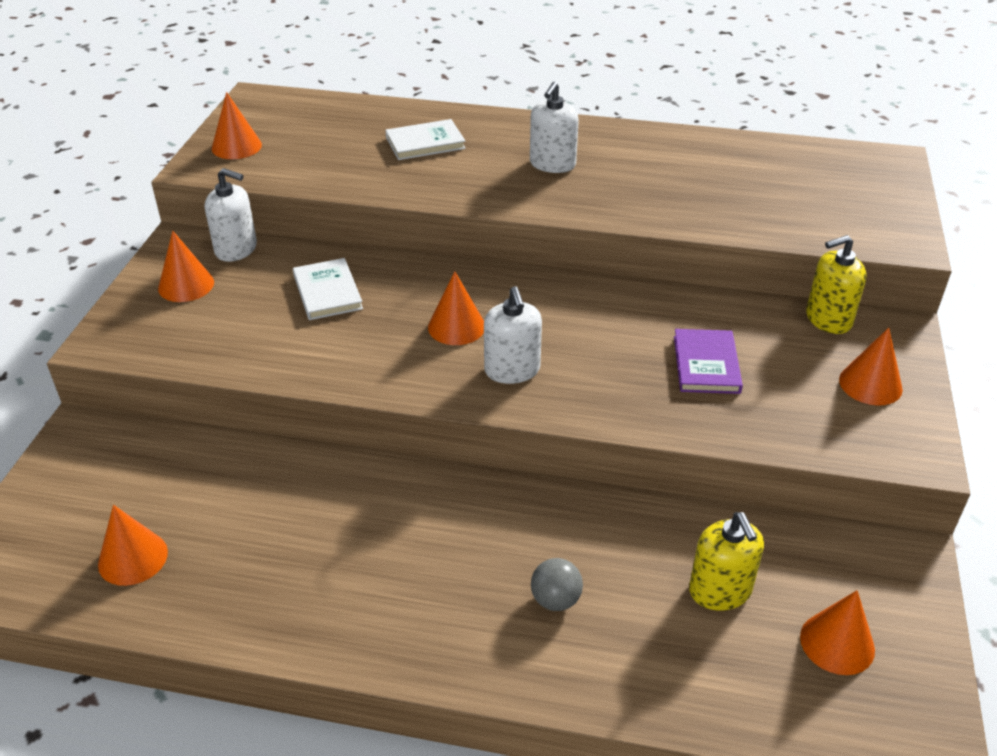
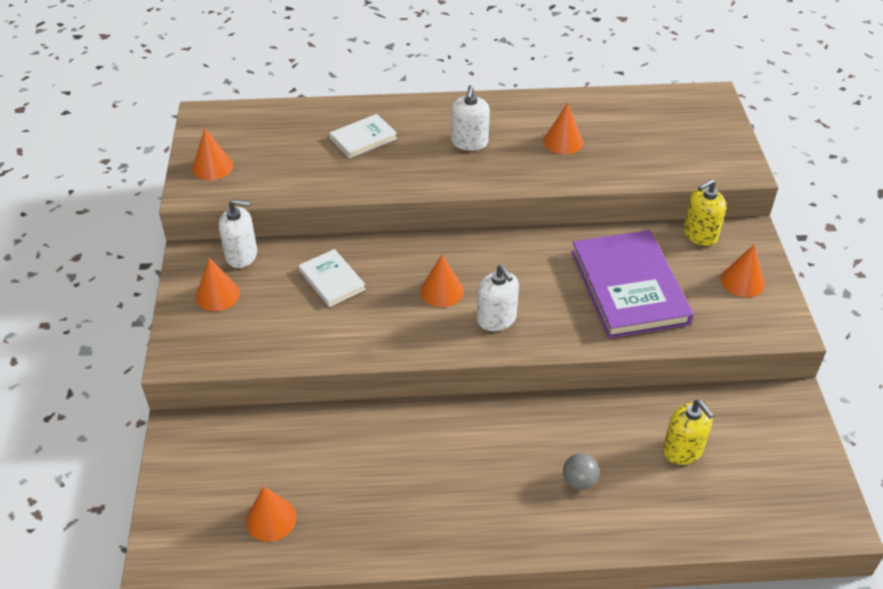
camera: 15 degrees left, 5 degrees up
(706, 364) = (629, 287): purple book -> purple book, size x1.98
(837, 643) = (766, 469): orange cone -> orange cone (563, 141)

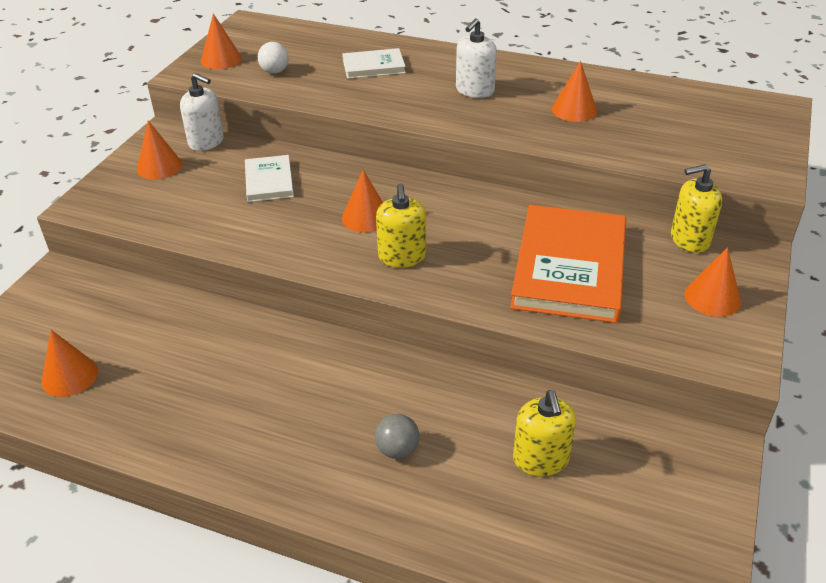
camera: 25 degrees right, 5 degrees down
(276, 168) = (274, 71): none -> white ball
(496, 319) = (402, 257): white soap dispenser -> yellow soap dispenser
(629, 287) = (570, 267): purple book -> orange book

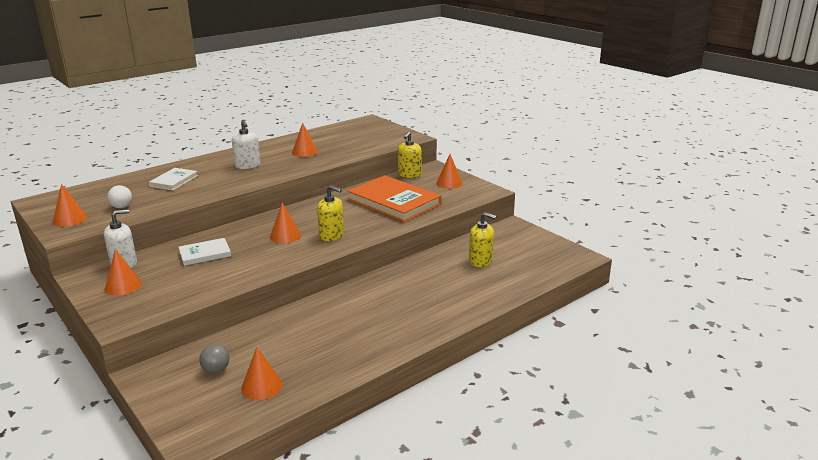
camera: 60 degrees left, 15 degrees down
(269, 181) = (205, 254): white book -> white book turned 45 degrees counterclockwise
(397, 450) = (440, 292): grey ball -> grey ball (216, 370)

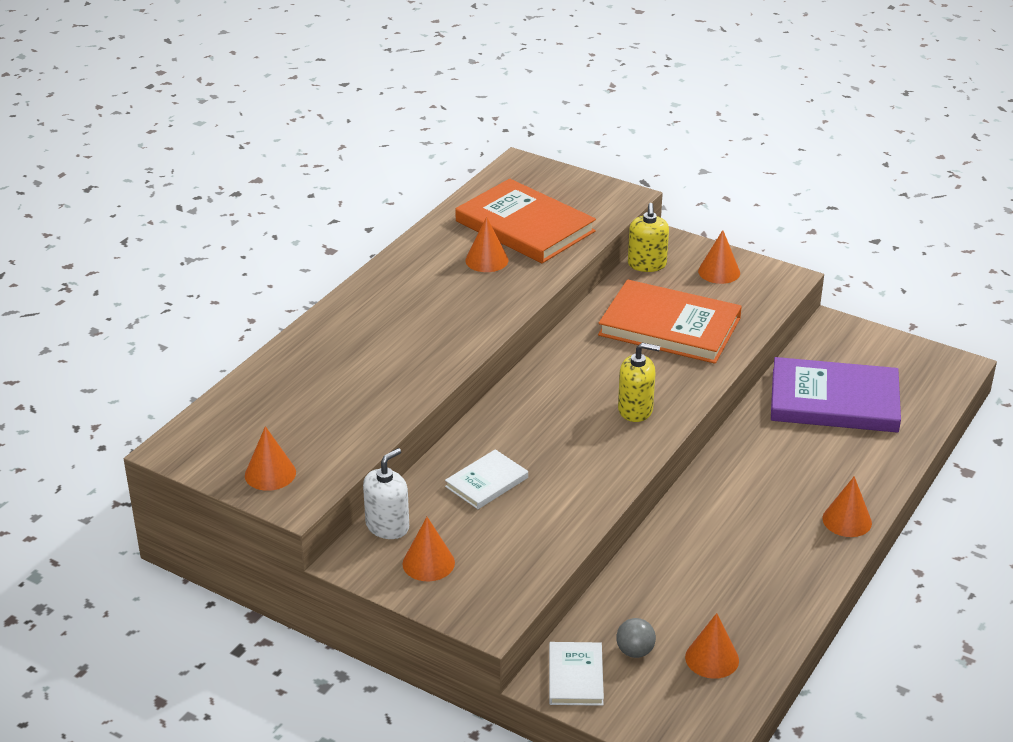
camera: 20 degrees left, 10 degrees up
(122, 207) = (322, 433): white ball -> none
(174, 181) = (344, 364): white book -> white book (575, 676)
(247, 165) = (426, 308): white soap dispenser -> none
(285, 236) = (570, 424): orange cone -> orange cone (847, 520)
(342, 142) = (525, 226): none -> orange book
(480, 261) = (834, 400): yellow soap dispenser -> purple book

